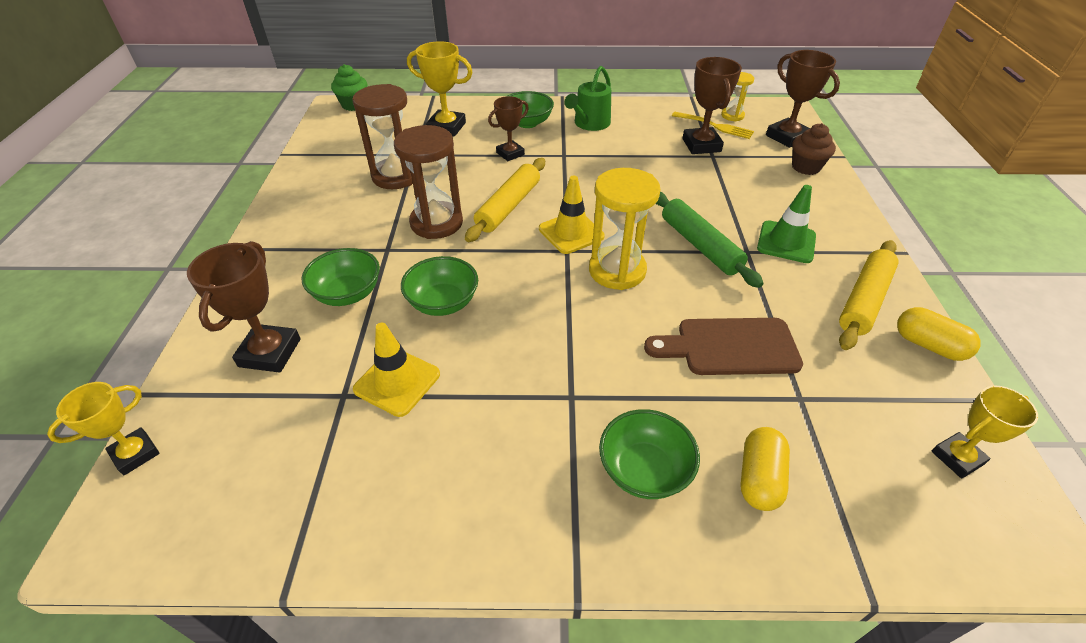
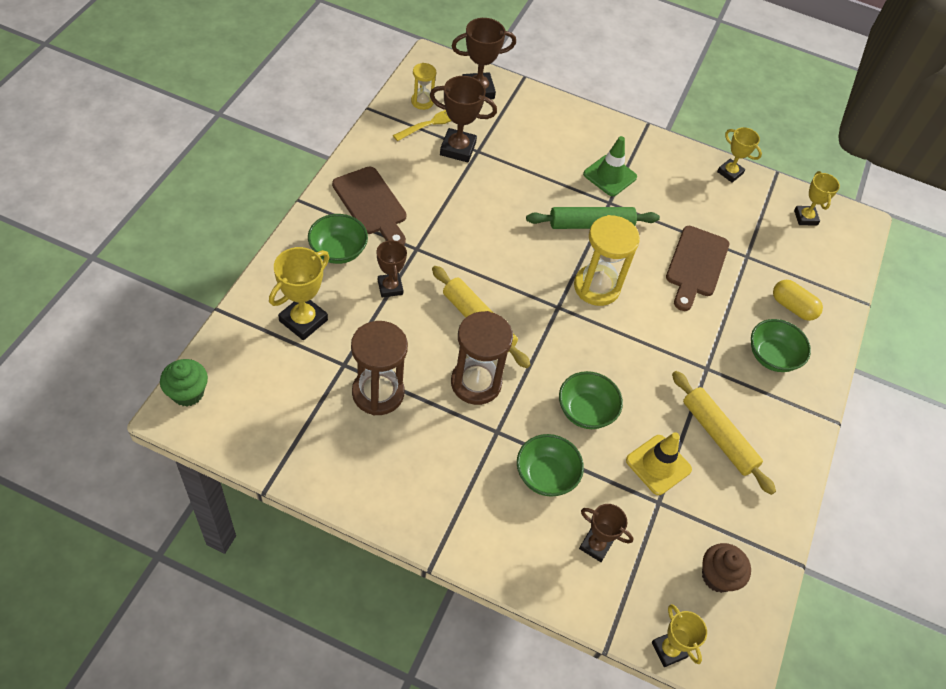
camera: 75 degrees left, 10 degrees up
(270, 353) = (595, 545): brown trophy -> brown trophy, size x0.66
(571, 232) = (537, 294): yellow traffic cone -> none
(590, 124) = (371, 204): green watering can -> brown cutting board
(806, 167) = (526, 107): brown cupcake -> brown cupcake (717, 576)
(864, 300) = (683, 175): yellow rolling pin -> yellow rolling pin (718, 436)
(928, 345) = (730, 172): yellow capsule -> yellow trophy

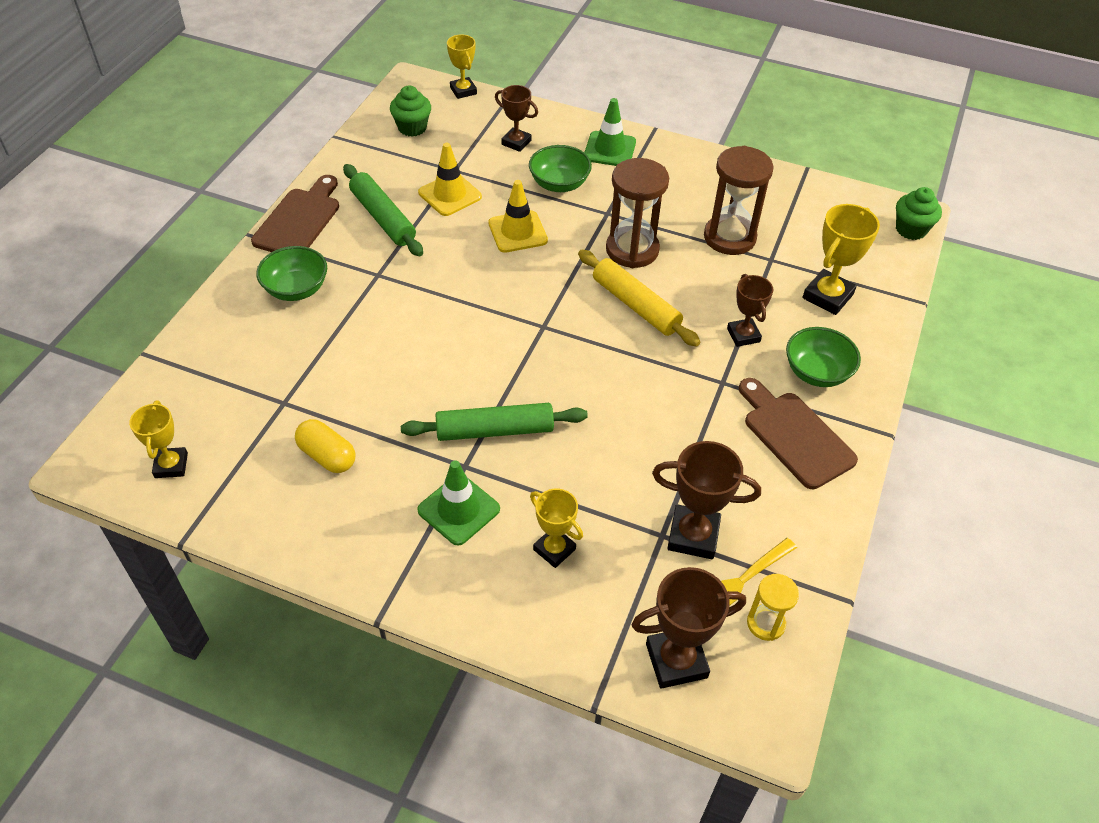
camera: 175 degrees left, 5 degrees down
(488, 529) = (609, 149): none -> green traffic cone
(586, 411) = (517, 232): green bowl -> yellow traffic cone
(596, 287) = (494, 351): yellow hourglass -> none
(696, 265) = (359, 386): brown cutting board -> brown cutting board (299, 220)
(717, 576) = (412, 128): brown cupcake -> green cupcake
(718, 436) = (383, 218): yellow rolling pin -> green rolling pin
(730, 172) = (263, 532): yellow trophy -> yellow trophy (554, 549)
(792, 307) = (247, 343): yellow capsule -> yellow capsule (327, 456)

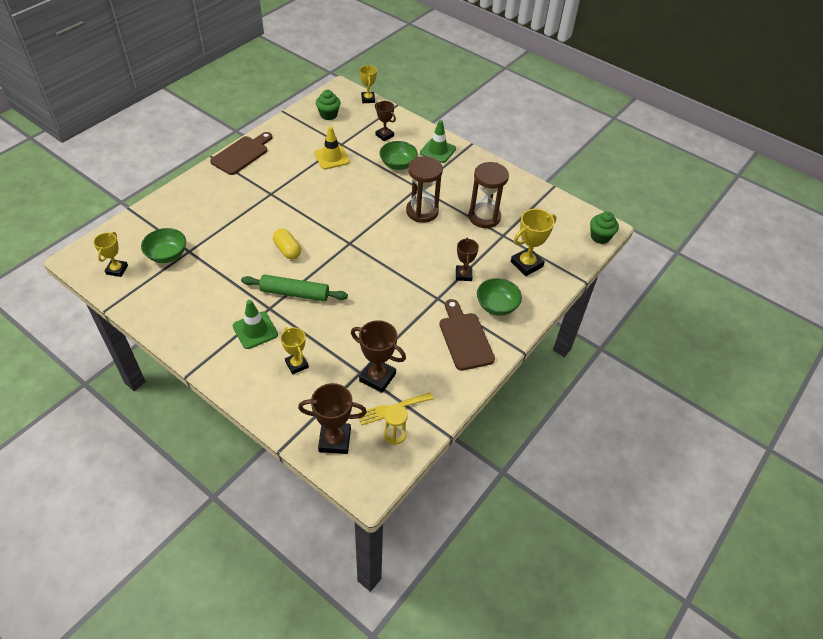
camera: 15 degrees right, 0 degrees up
(296, 289) = (223, 192): green bowl -> green bowl (167, 255)
(327, 456) = (199, 285): yellow capsule -> yellow capsule (287, 250)
(383, 218) = (288, 162): green rolling pin -> none
(517, 232) = (360, 187): yellow traffic cone -> none
(635, 305) = (408, 243): yellow rolling pin -> none

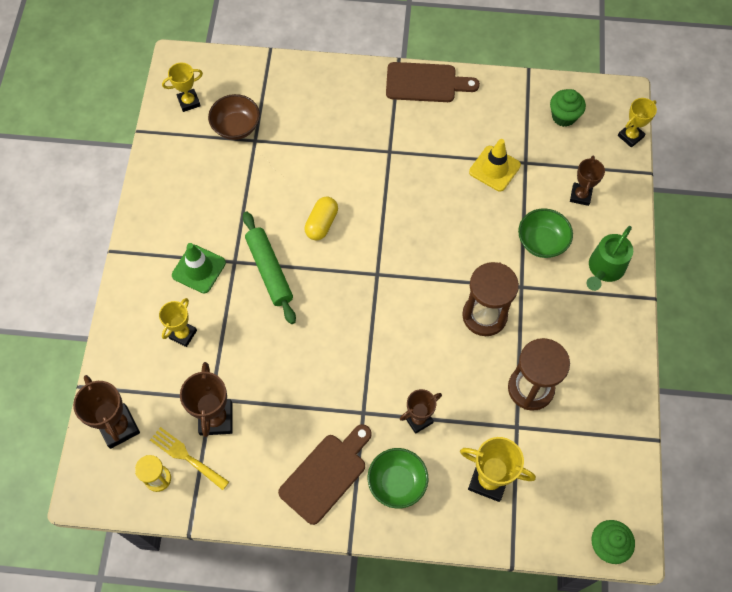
camera: 60 degrees right, 15 degrees up
(167, 255) = (236, 127): green bowl -> brown bowl
(438, 151) = (604, 268): green traffic cone -> green watering can

